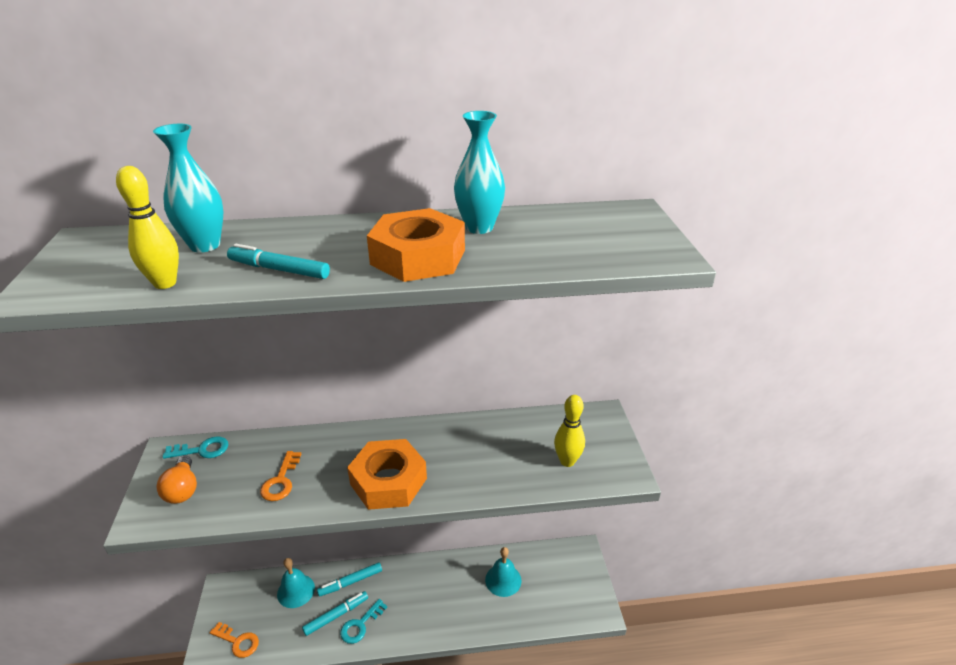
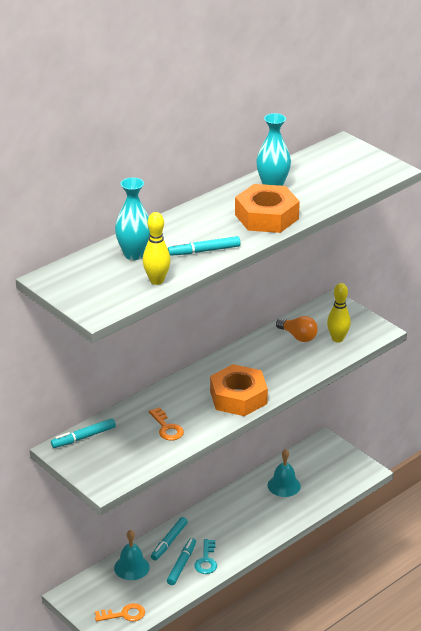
camera: 35 degrees left, 0 degrees up
(182, 489) = (106, 461): orange light bulb -> orange light bulb (298, 336)
(202, 450) = (83, 437): turquoise key -> turquoise marker

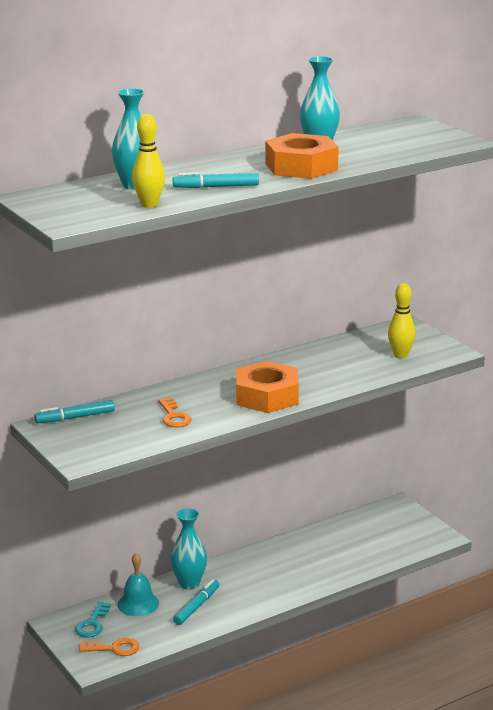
camera: 10 degrees right, 10 degrees down
(169, 542) = (189, 583): turquoise marker -> turquoise vase
(206, 560) = (226, 605): turquoise key -> turquoise key (92, 624)
(284, 485) = (338, 542): turquoise bell -> none
(298, 336) = (355, 350): orange light bulb -> none

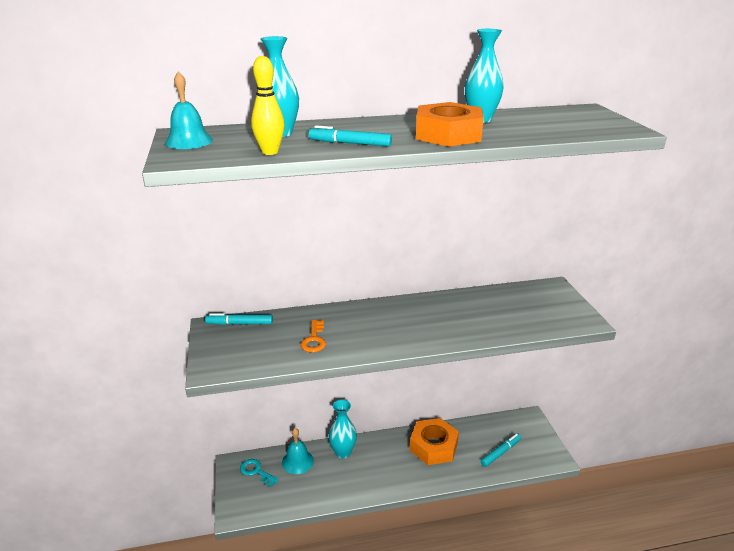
camera: 20 degrees right, 5 degrees up
(51, 205) = (189, 141): none -> turquoise bell
(92, 624) = (256, 471): turquoise key -> turquoise key turned 90 degrees clockwise
(114, 648) = (258, 501): orange key -> none
(196, 606) = (337, 477): turquoise marker -> turquoise marker (500, 452)
(267, 396) = (401, 335): orange nut -> orange nut (433, 446)
(400, 355) = (537, 316): yellow bowling pin -> none

